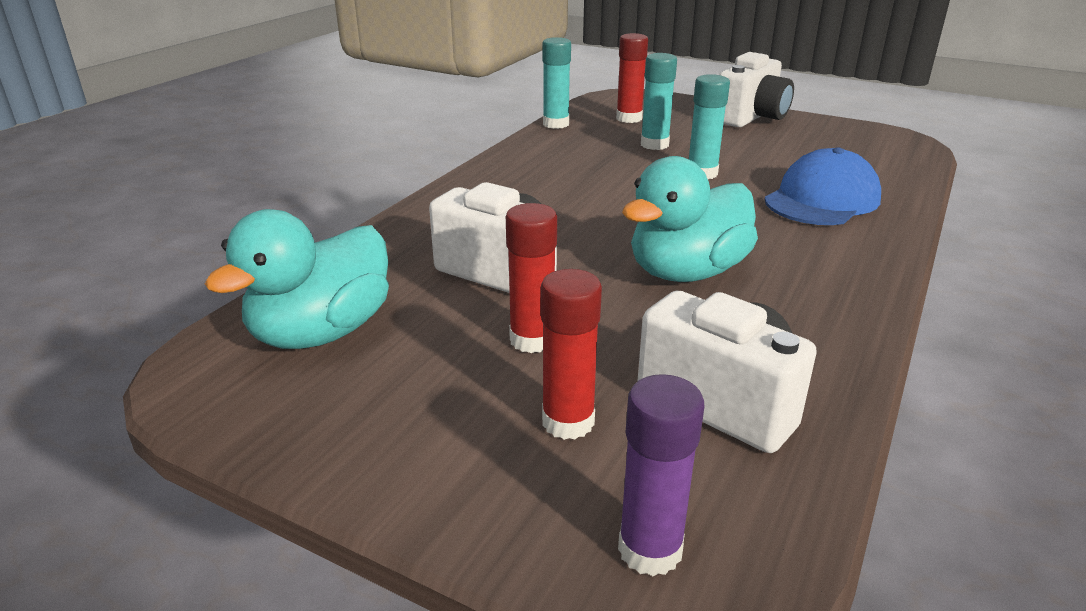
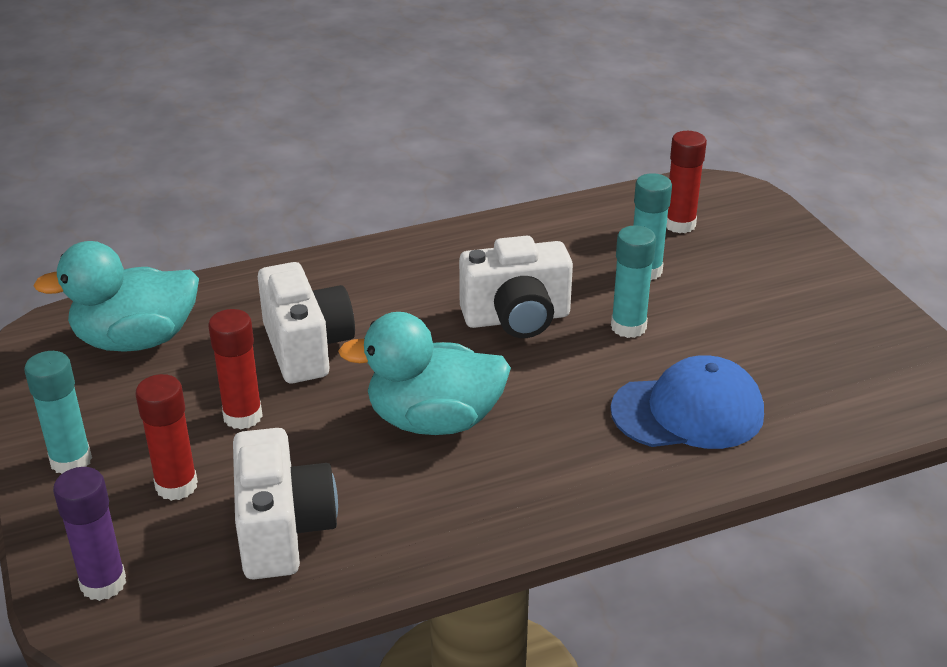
camera: 40 degrees right, 5 degrees up
(556, 124) = (594, 203): turquoise glue stick -> turquoise glue stick (71, 461)
(751, 118) = (816, 278): white camera -> white camera (517, 318)

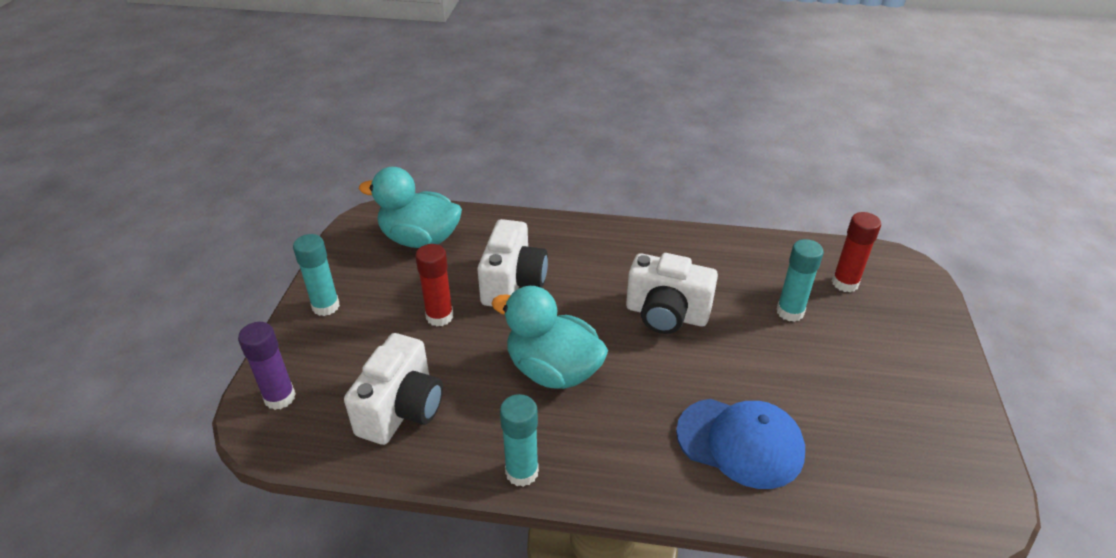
camera: 30 degrees right, 5 degrees up
(176, 486) = (367, 349): red glue stick -> none
(628, 327) = (744, 353): turquoise glue stick -> turquoise glue stick (522, 472)

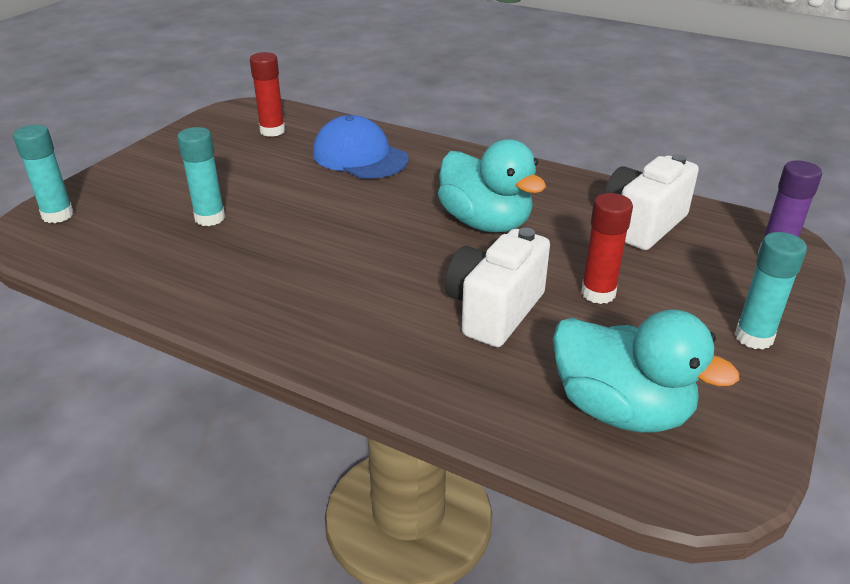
camera: 160 degrees left, 5 degrees down
(522, 472) = (541, 173): turquoise glue stick -> turquoise glue stick (58, 215)
(666, 314) = (336, 241): white camera -> none
(845, 283) = (118, 228): red glue stick -> red glue stick (272, 131)

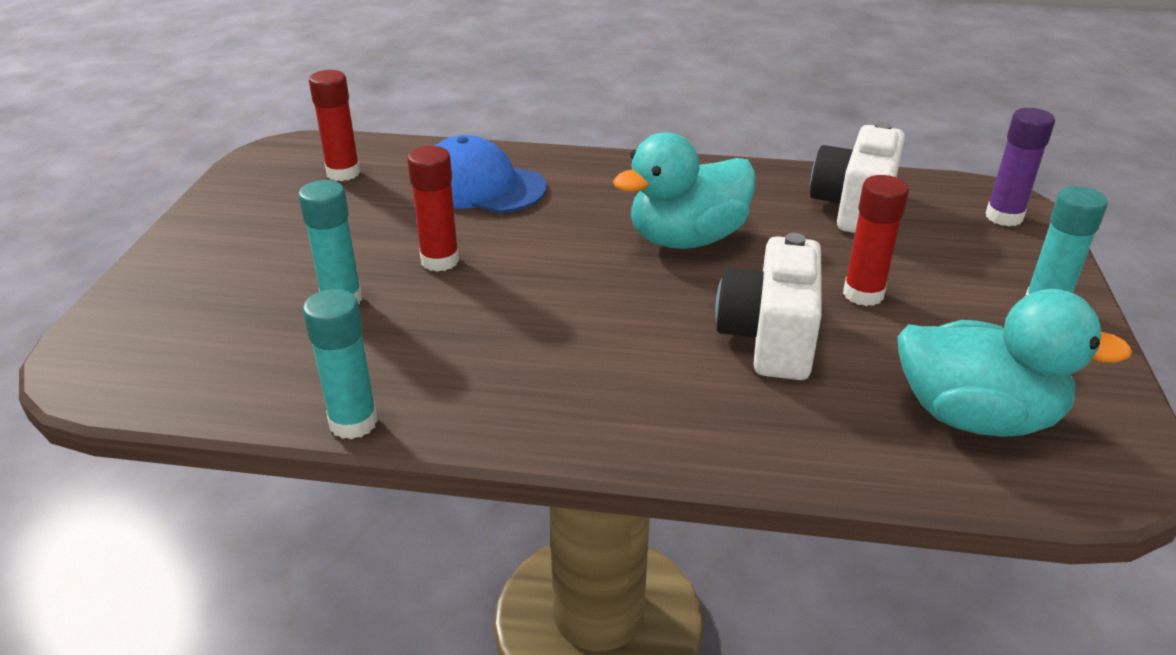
camera: 20 degrees left, 0 degrees up
(58, 215) = (117, 339): turquoise glue stick -> turquoise glue stick (353, 422)
(294, 204) = (440, 261): none -> red glue stick
(485, 223) = (686, 239): turquoise duck -> turquoise duck turned 120 degrees clockwise

